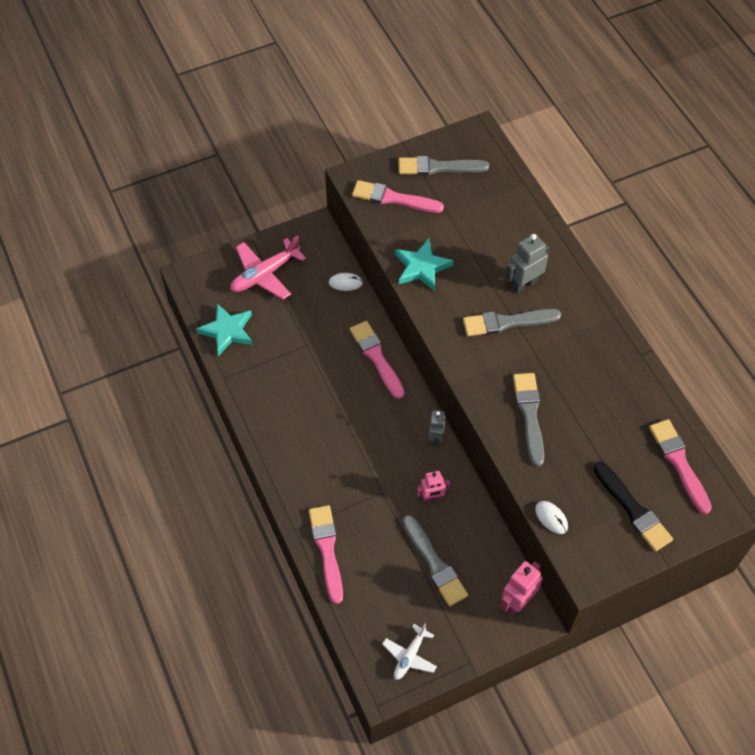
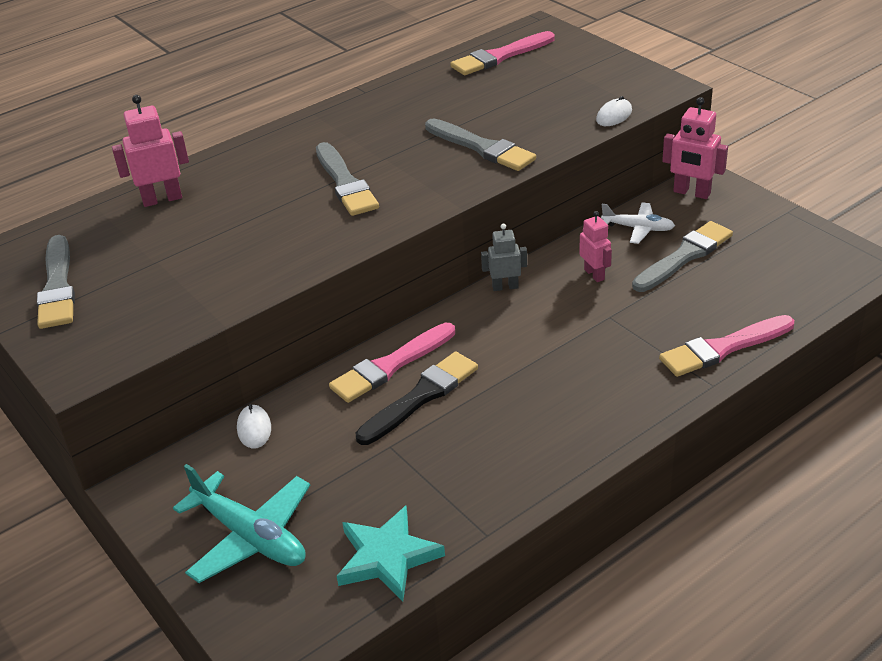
camera: 100 degrees left, 20 degrees down
(264, 274) = (251, 537): pink plane -> turquoise plane
(393, 198) = (125, 320): pink brush -> none
(409, 656) = (814, 253): white plane -> white plane (638, 228)
(422, 267) = (264, 267): turquoise star -> none
(520, 219) = (162, 199): none -> pink robot
(524, 284) = (277, 180): grey robot -> none
(529, 414) = (482, 147): grey brush -> grey brush turned 120 degrees counterclockwise
(633, 509) = (572, 73): black brush -> black brush (421, 397)

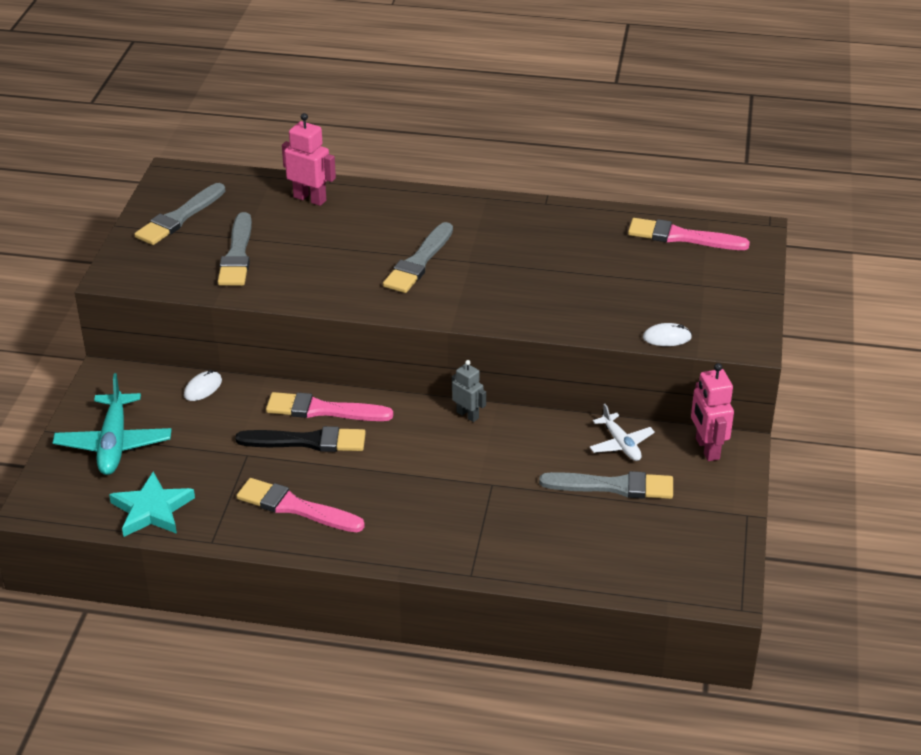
camera: 45 degrees right, 0 degrees up
(482, 147) = (539, 297): grey brush -> grey brush (237, 254)
(594, 274) = (534, 451): pink robot -> none
(723, 348) = (520, 560): pink brush -> pink brush (295, 507)

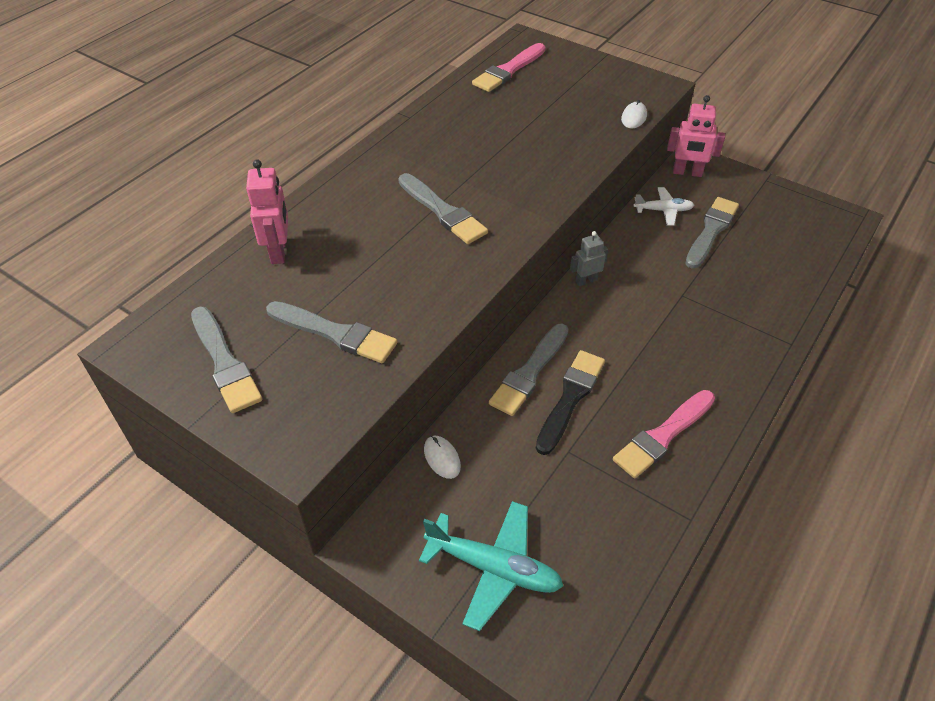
camera: 65 degrees left, 10 degrees up
(152, 510) = (621, 560): turquoise star -> none
(310, 199) = (279, 251): pink robot -> pink robot turned 120 degrees clockwise
(323, 410) = (529, 372): pink brush -> grey brush

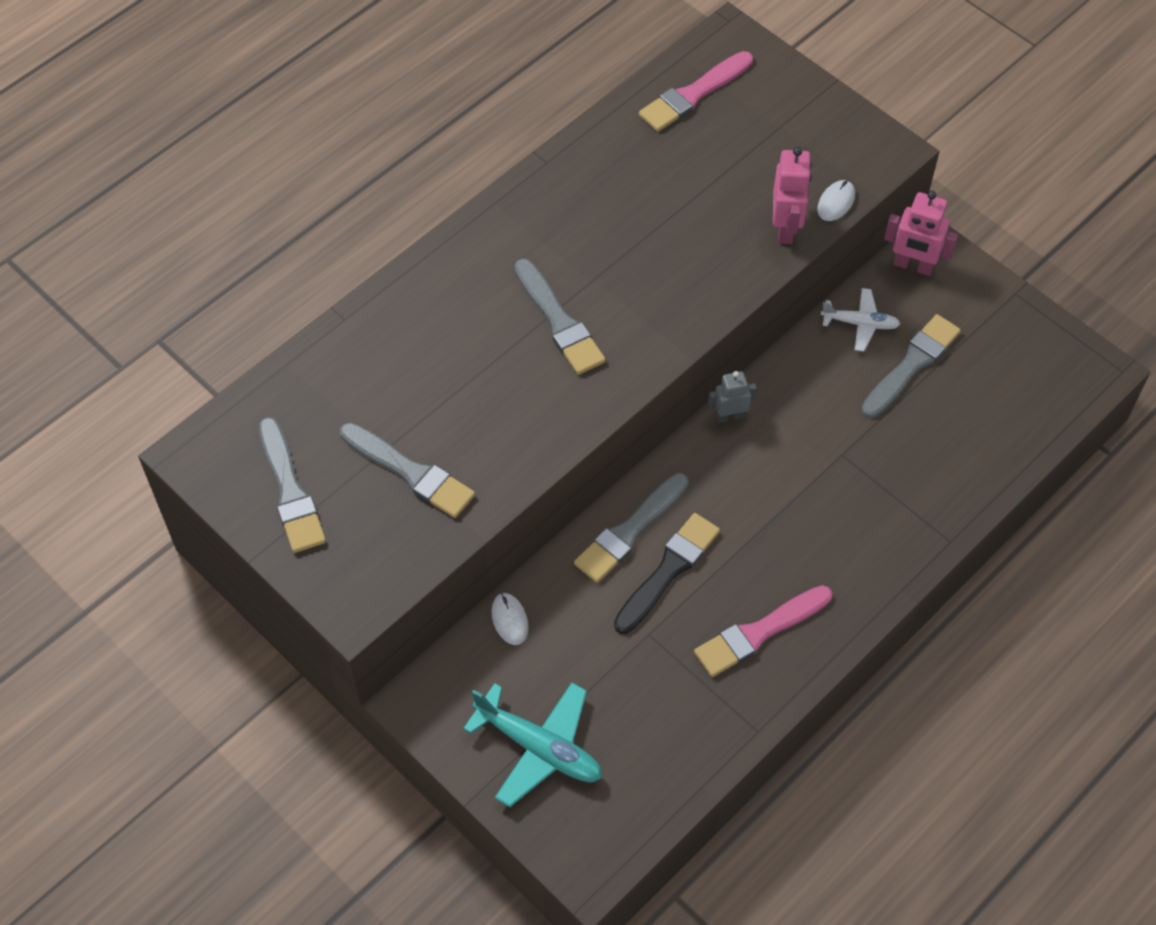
camera: 10 degrees right, 10 degrees up
(279, 251) = (361, 352): pink robot -> pink robot (786, 228)

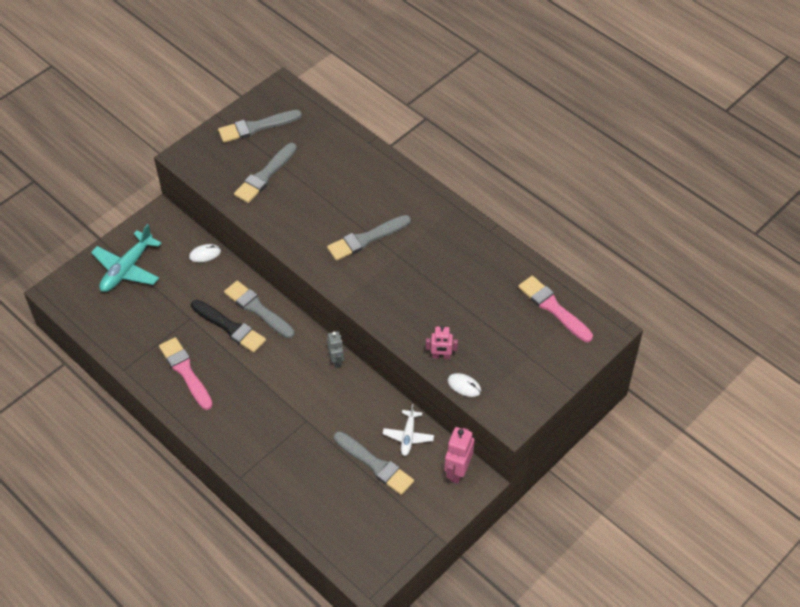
camera: 90 degrees right, 5 degrees down
(786, 228) = (441, 356): pink robot -> pink robot, size x0.66

